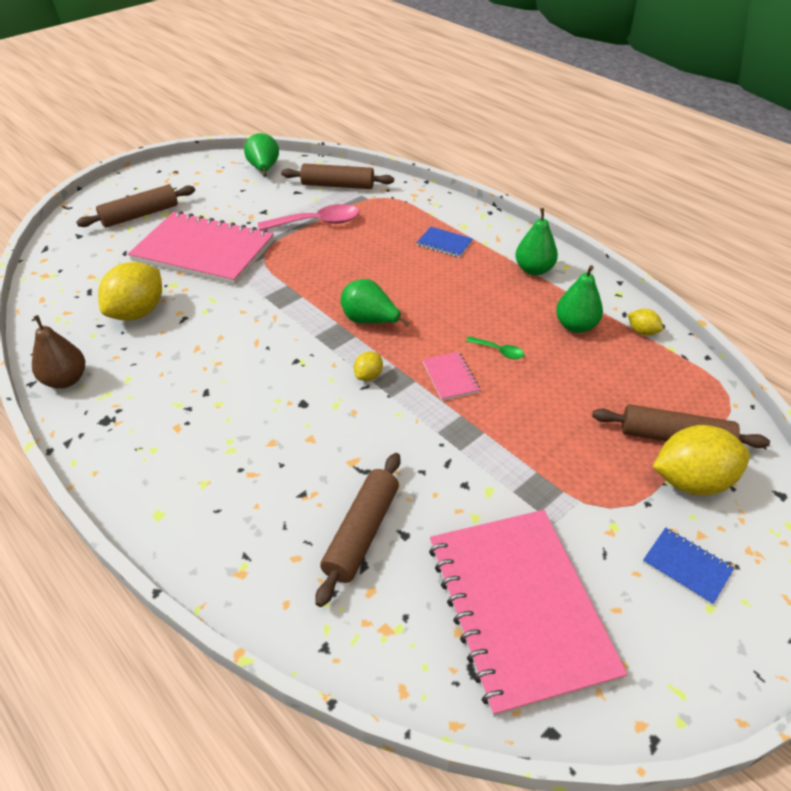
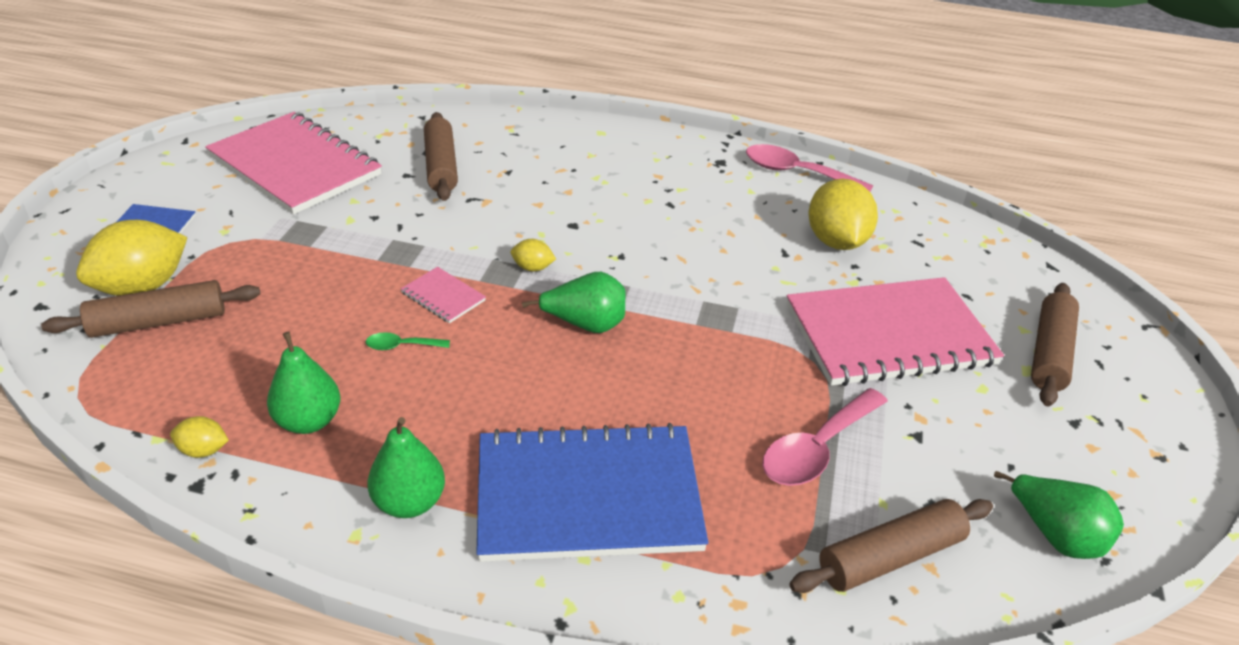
camera: 145 degrees right, 5 degrees down
(66, 380) = (797, 173): brown pear -> pink spoon
(368, 376) = (532, 268): yellow lemon -> yellow lemon turned 75 degrees counterclockwise
(444, 243) = (588, 496): blue notebook -> blue notebook, size x2.46

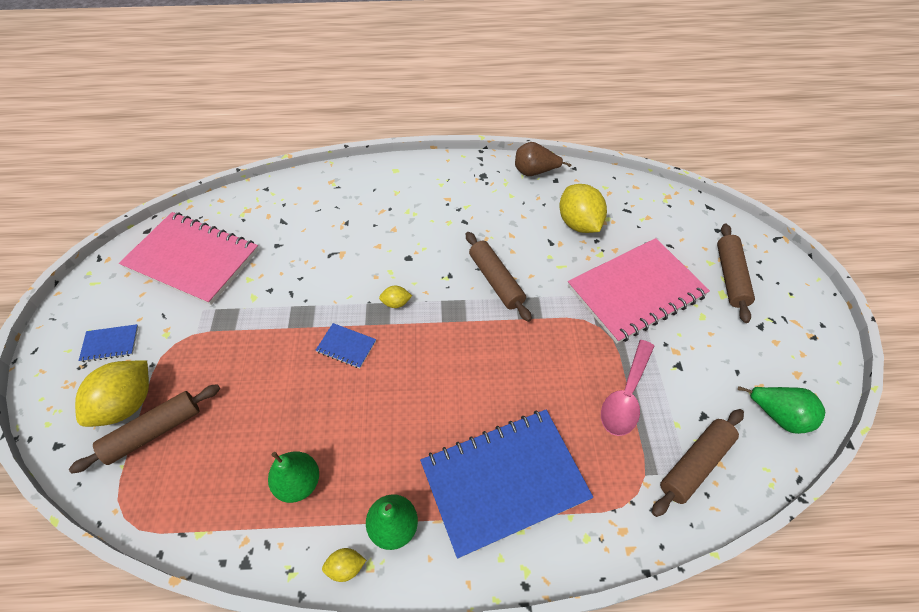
camera: 15 degrees left, 15 degrees up
(203, 450) = (236, 532): yellow lemon -> yellow lemon (346, 567)
(402, 346) = (335, 398): green spoon -> none
(441, 166) = (298, 230): brown rolling pin -> brown rolling pin (496, 280)
(443, 297) = (346, 346): pink notebook -> blue notebook
(585, 324) = (449, 341): green pear -> none
(797, 173) = (534, 172): pink spoon -> brown pear

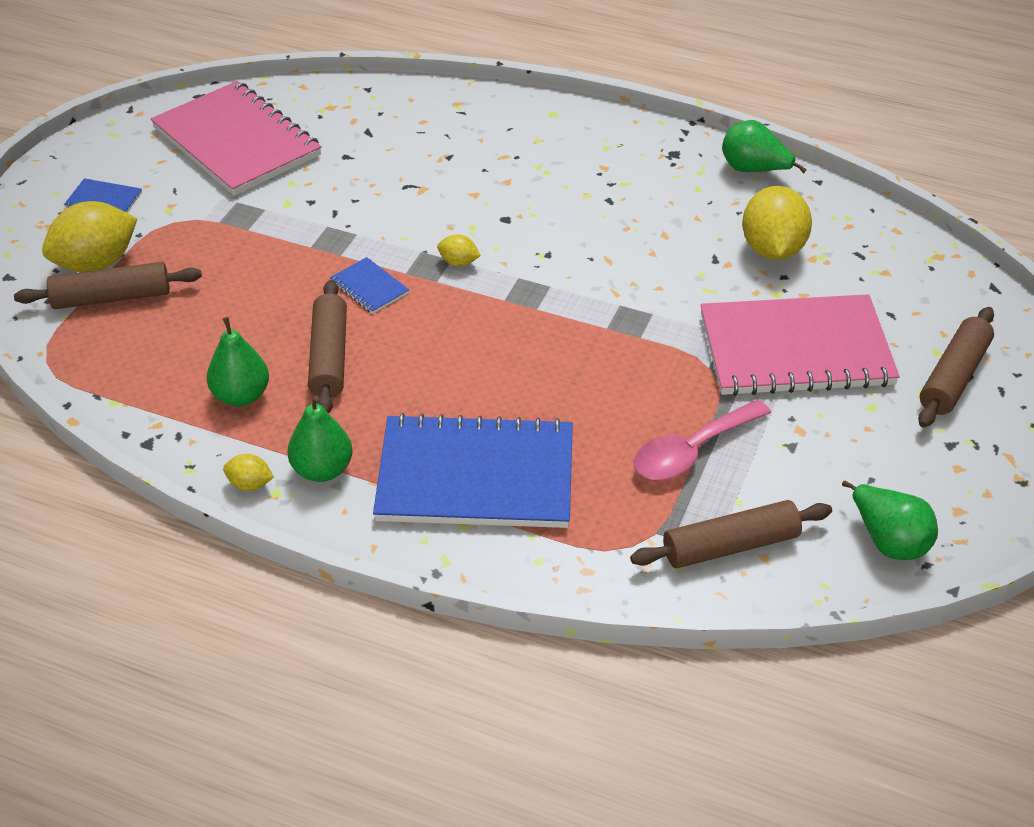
camera: 25 degrees right, 10 degrees down
(496, 280) = (606, 278): brown rolling pin -> brown rolling pin (329, 357)
(534, 172) = (753, 170): brown pear -> green pear

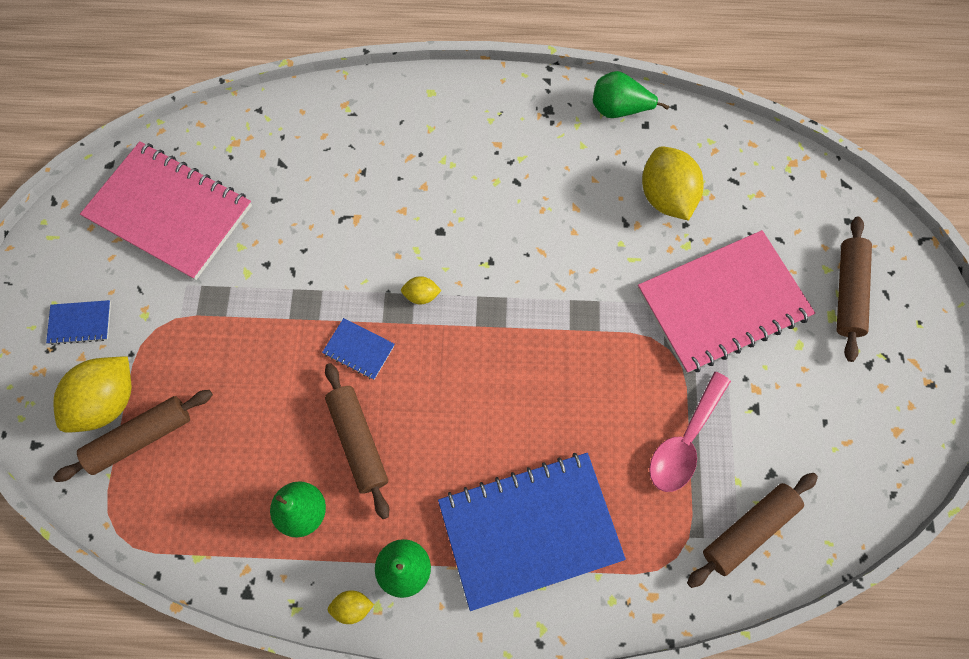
camera: 20 degrees left, 25 degrees up
(888, 540) = (859, 481): green pear -> none

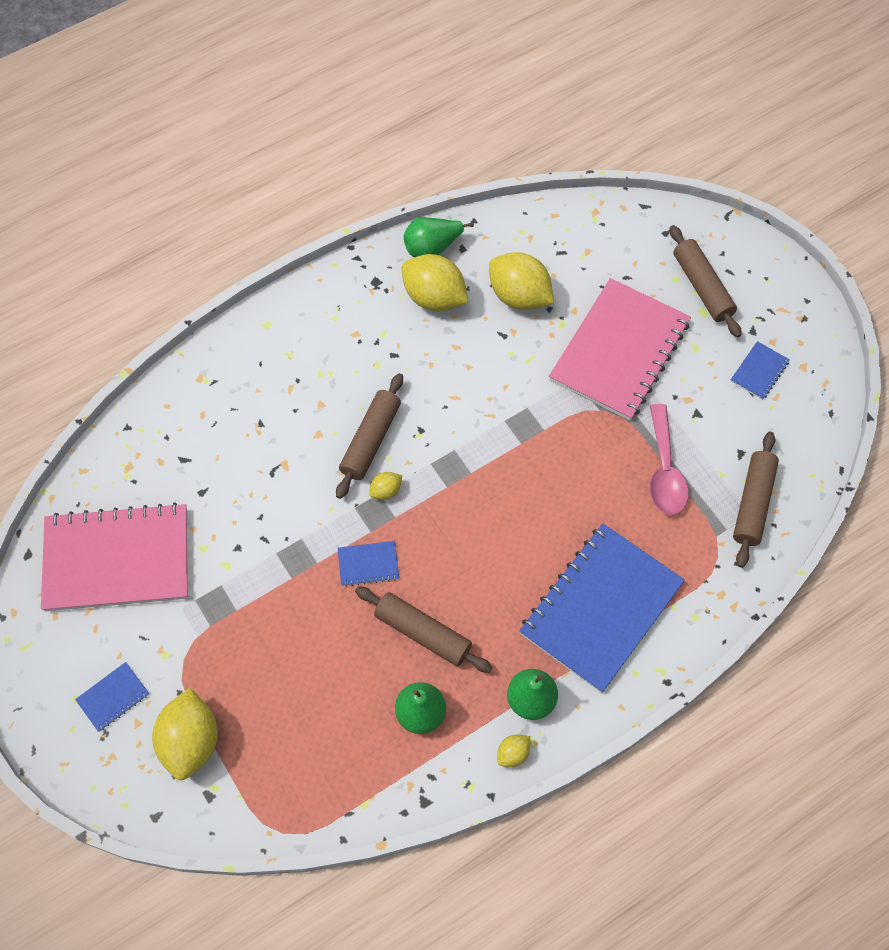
camera: 35 degrees left, 5 degrees down
(140, 437) = (242, 749): brown rolling pin -> brown rolling pin (370, 440)
(589, 153) = (434, 297): none -> yellow lemon
(847, 407) = (759, 371): none -> blue notebook

